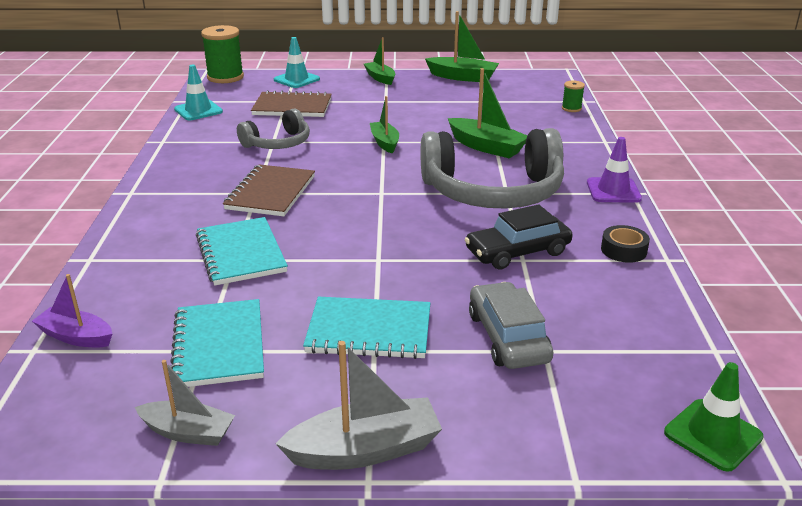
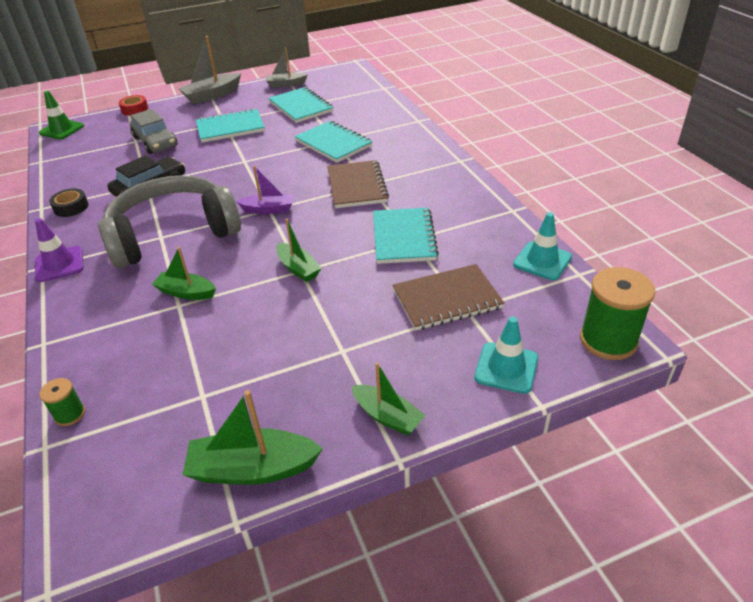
camera: 160 degrees right, 10 degrees up
(76, 337) = (372, 95): purple boat -> purple boat (269, 209)
(278, 143) = (404, 237): grey headphones -> turquoise notebook
(486, 147) = (186, 292): green boat -> green boat, size x0.66
(553, 457) = (135, 109): none -> red tape

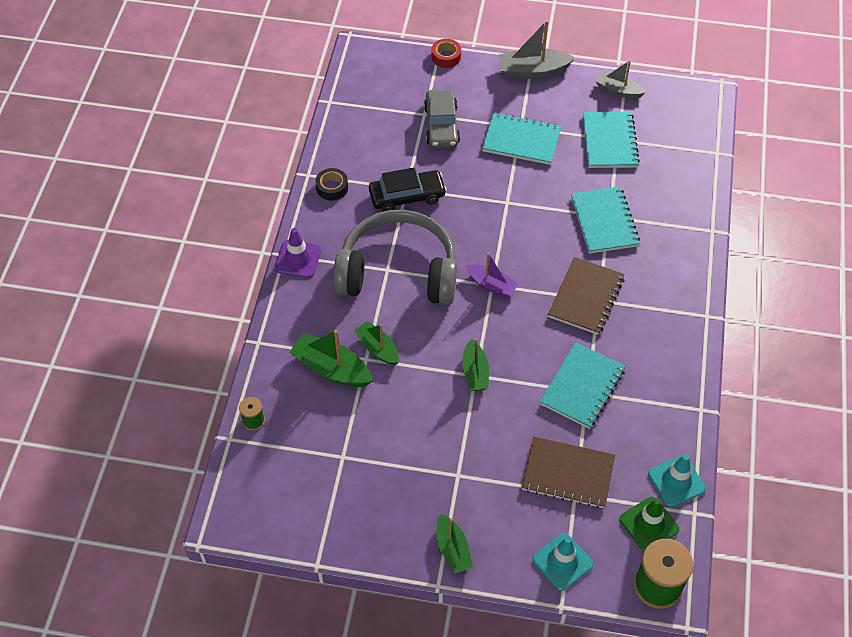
camera: 30 degrees right, 15 degrees up
(62, 130) = (365, 57): green traffic cone -> green traffic cone (649, 524)
(253, 469) = (345, 534): green boat -> green boat (331, 369)

